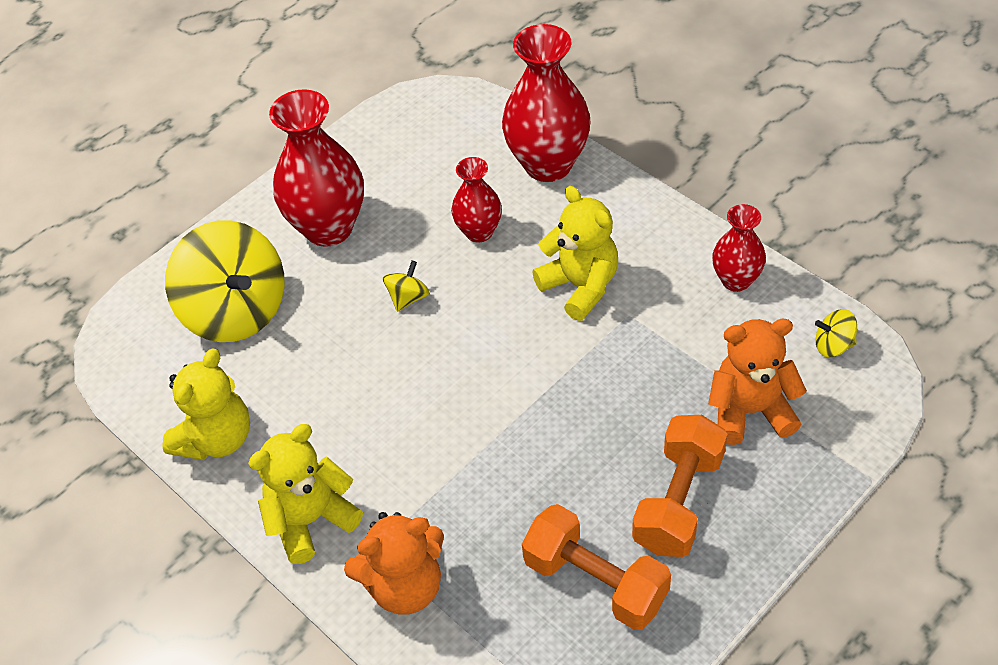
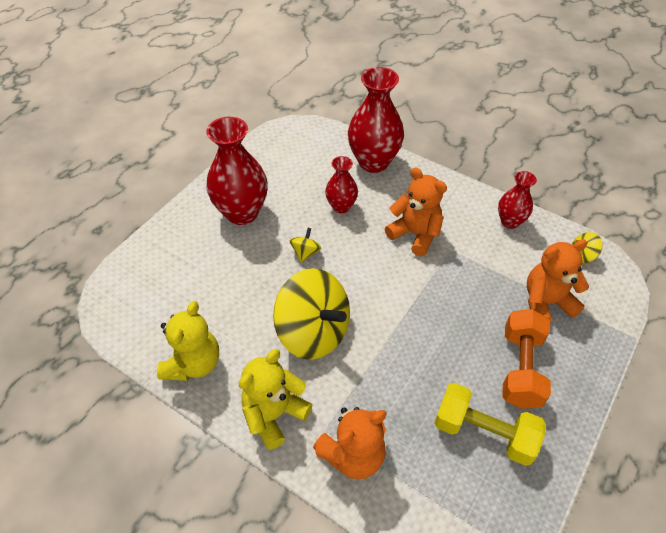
camera: 15 degrees left, 0 degrees up
(236, 311) = (190, 273): yellow spinning top -> yellow spinning top (313, 332)
(580, 286) = (415, 234): yellow teddy bear -> orange teddy bear
(595, 581) = (483, 432): orange dumbbell -> yellow dumbbell

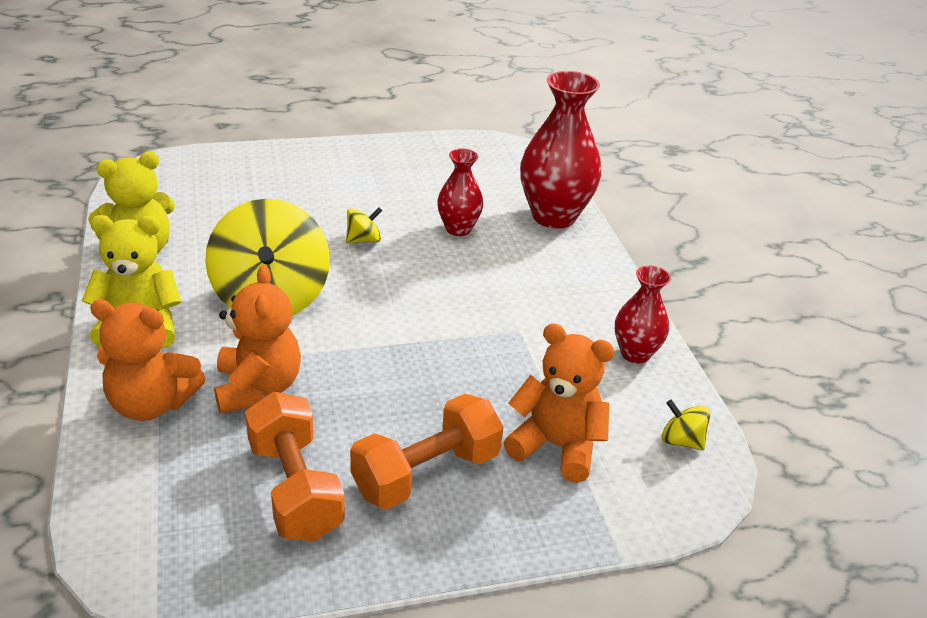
camera: 40 degrees right, 15 degrees down
(242, 213) = (355, 179): red vase -> none
(415, 234) = (500, 295): orange teddy bear -> orange teddy bear (258, 388)
(483, 432) = (294, 488): yellow dumbbell -> orange dumbbell

